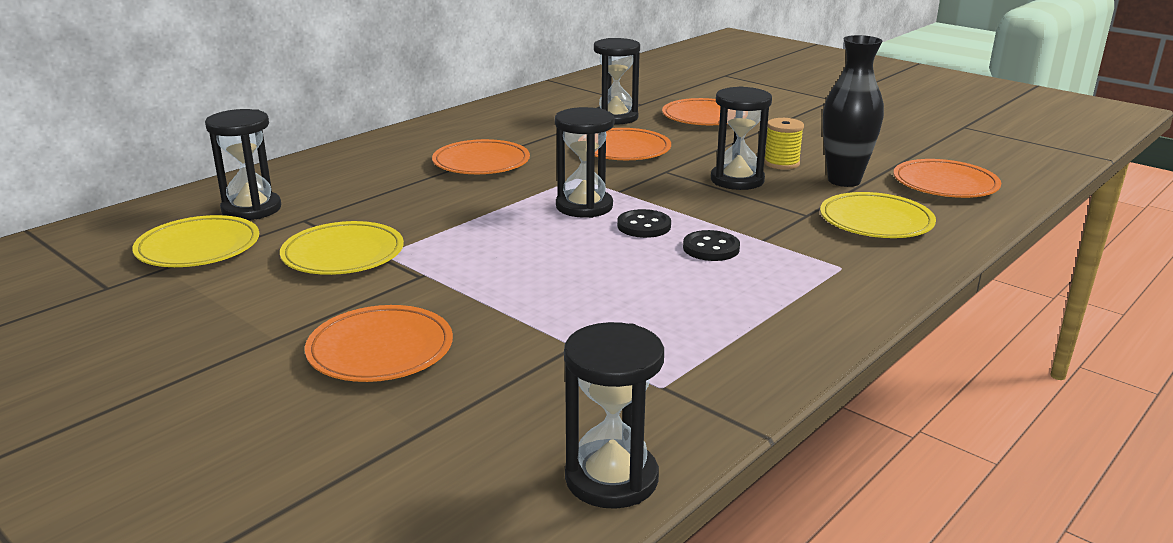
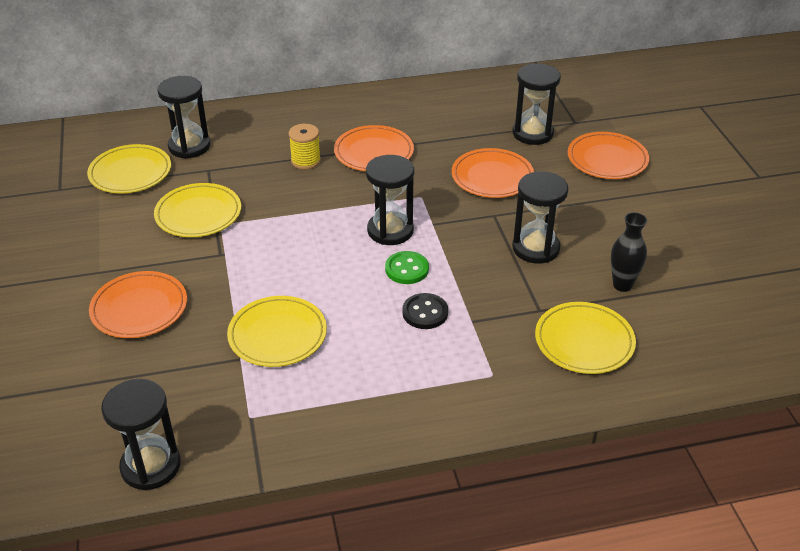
camera: 35 degrees right, 15 degrees up
(587, 313) = (277, 335): none -> yellow plate
(644, 226) = (407, 269): black button -> green button
(781, 163) = (597, 243): yellow spool -> yellow spool (306, 161)
(844, 181) = (622, 285): black vase -> black vase, size x0.65
(945, 184) = (705, 326): orange plate -> none

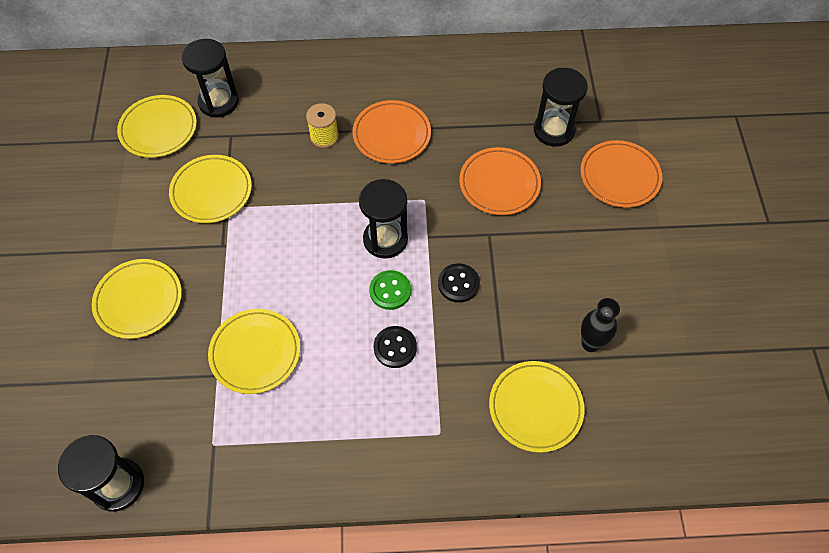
camera: 10 degrees right, 20 degrees up
(139, 308) = (139, 300): orange plate -> yellow plate
(475, 255) = (458, 284): none -> black button
(535, 248) = (519, 283): black hourglass -> none

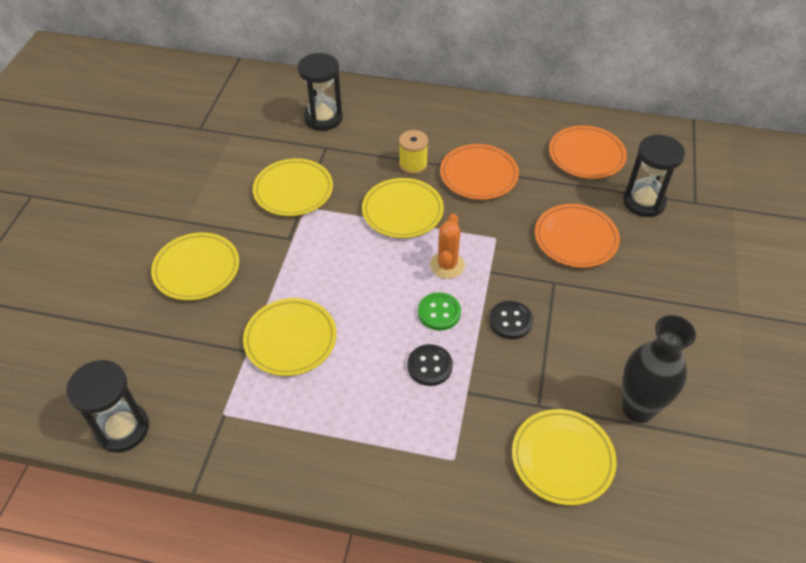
camera: 15 degrees right, 10 degrees down
(158, 129) = (262, 130): yellow plate -> yellow plate (402, 211)
(385, 239) = (447, 265): black hourglass -> orange cactus
(590, 343) = (637, 409): black vase -> black vase, size x1.54
(619, 176) = (704, 257): orange plate -> orange plate (586, 155)

